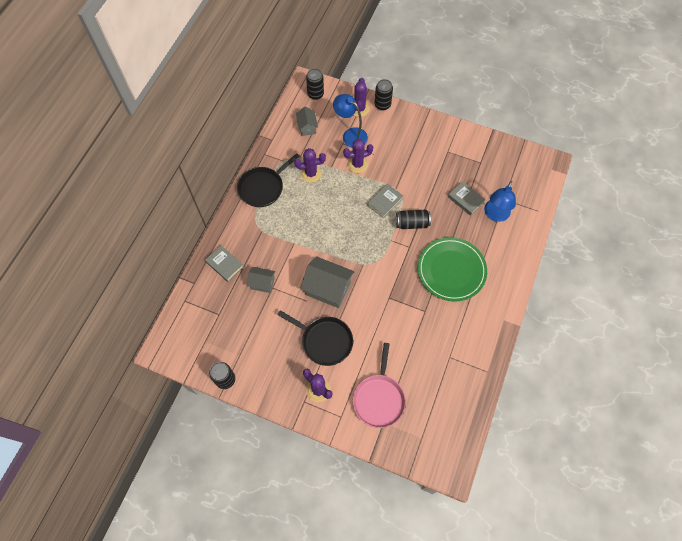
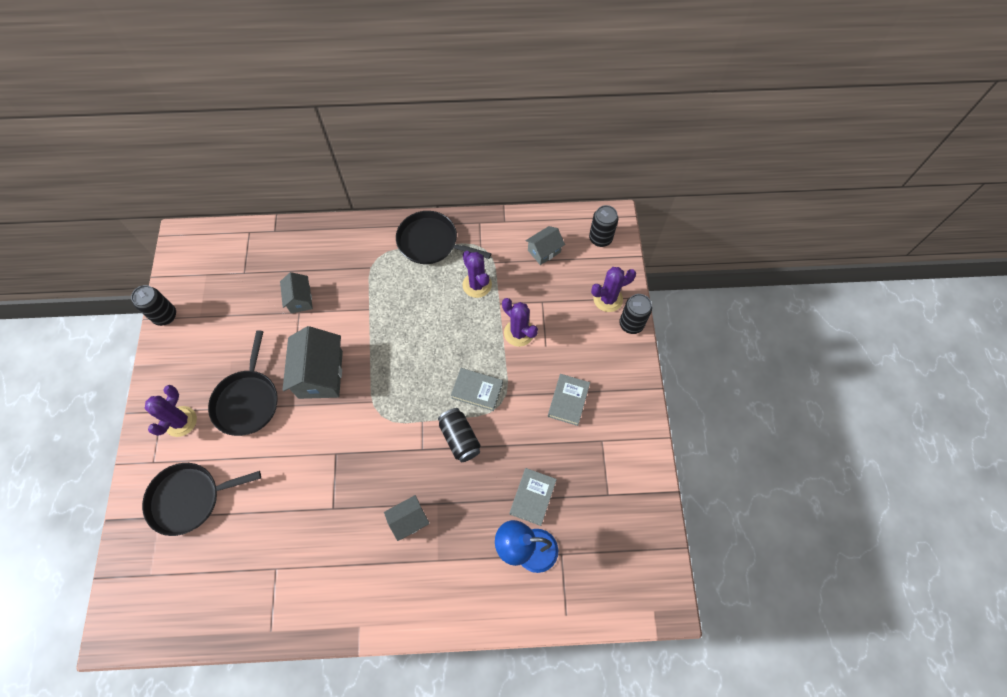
camera: 65 degrees right, 0 degrees up
(225, 264) = (309, 250): grey book -> grey book (568, 401)
(350, 135) = (560, 305): blue lamp -> none
(379, 398) = (189, 498): pink pan -> black pan
(451, 270) = (409, 520): green plate -> grey house

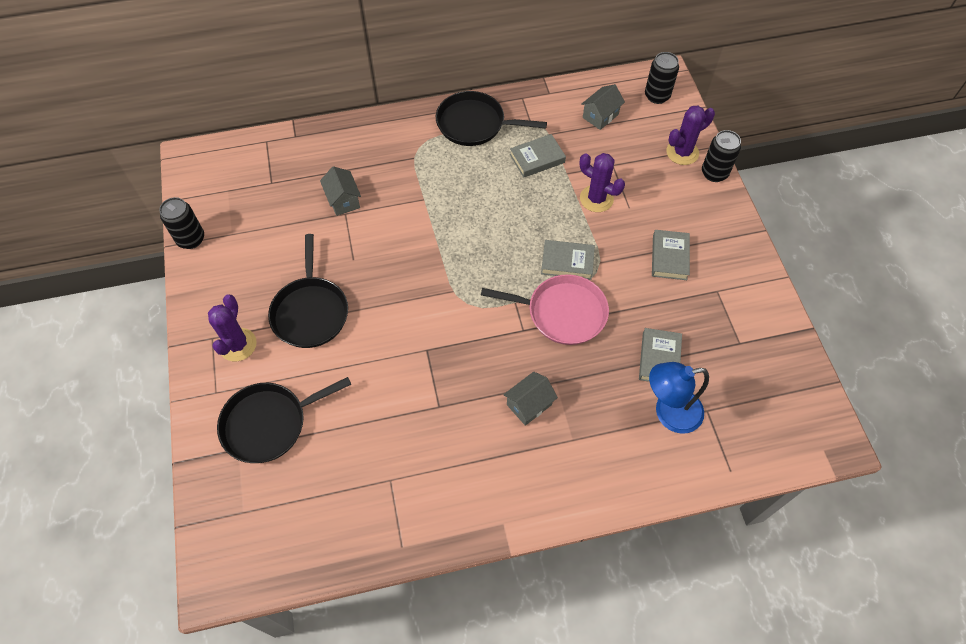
camera: 10 degrees left, 5 degrees down
(320, 374) = (387, 272): grey house -> none
(460, 438) = (562, 313): black can -> pink pan
(477, 285) = (537, 158): purple cactus -> grey book

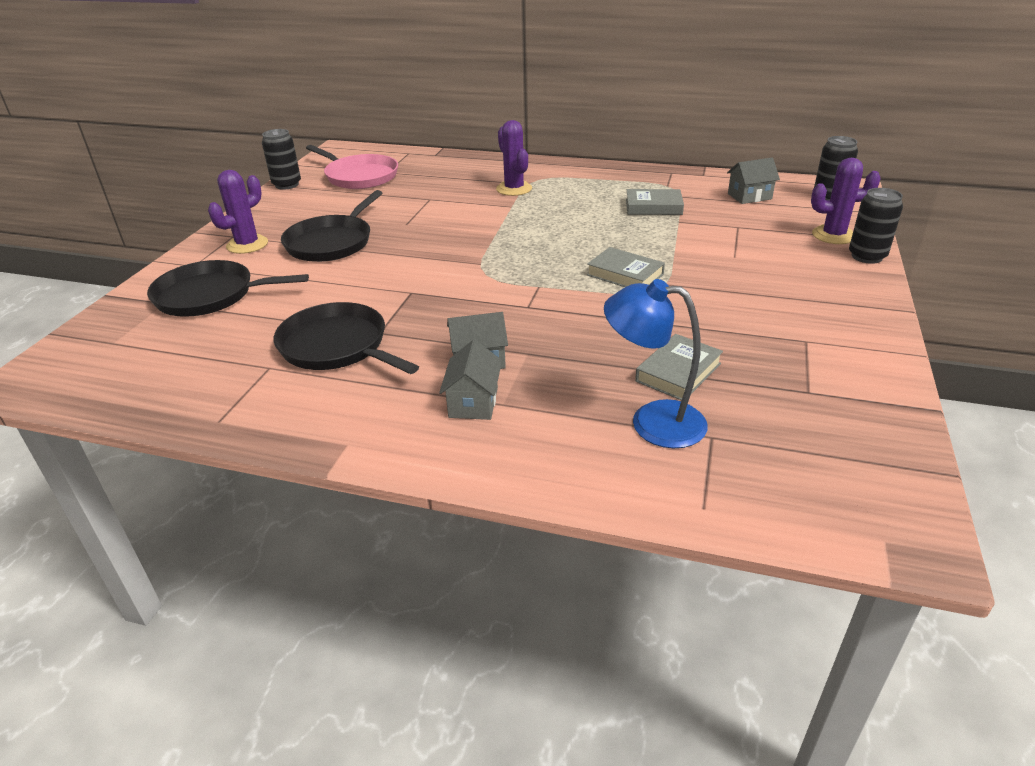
camera: 30 degrees right, 25 degrees down
(343, 200) = (436, 192): grey house -> grey house (473, 402)
(474, 124) = (607, 177): black pan -> black pan (337, 346)
(562, 313) = (585, 306): pink pan -> pink pan (359, 176)
(596, 199) = (698, 243): purple cactus -> purple cactus (514, 189)
(669, 257) = (758, 300): grey book -> none

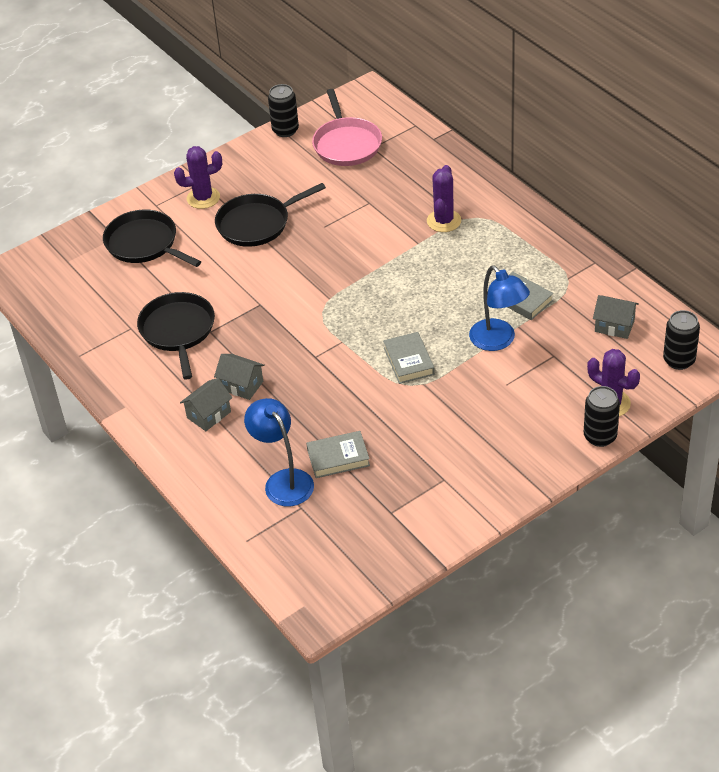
camera: 40 degrees right, 10 degrees up
(679, 234) = (498, 341): none -> blue lamp

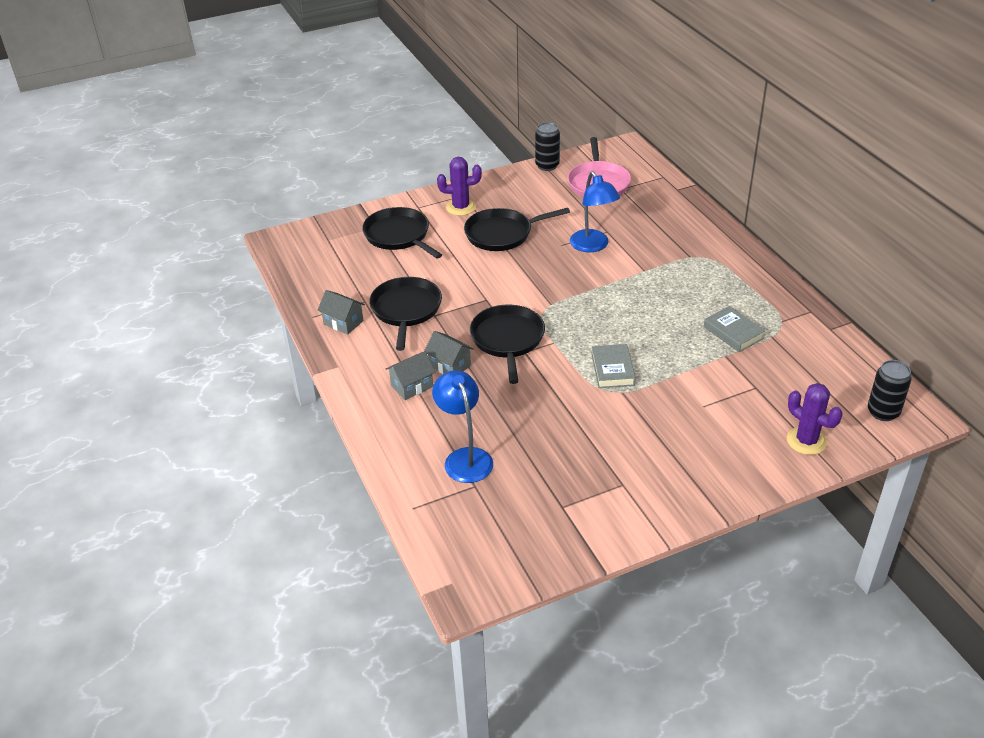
camera: 10 degrees right, 5 degrees down
(294, 347) = (507, 340): none -> black pan
(338, 458) = (523, 446): grey book -> none
(444, 221) = (672, 256): purple cactus -> none
(498, 341) = (703, 365): blue lamp -> blue lamp (593, 246)
(600, 436) = (790, 471): black can -> none
(614, 326) = (821, 370): grey house -> grey house (343, 322)

